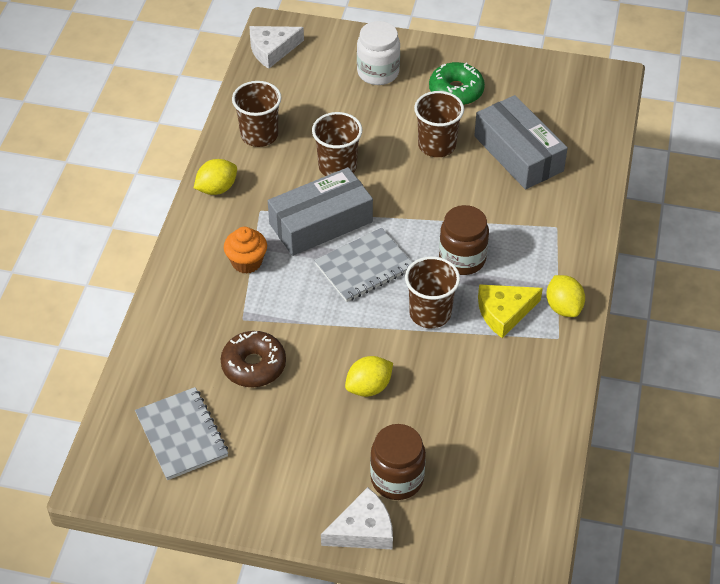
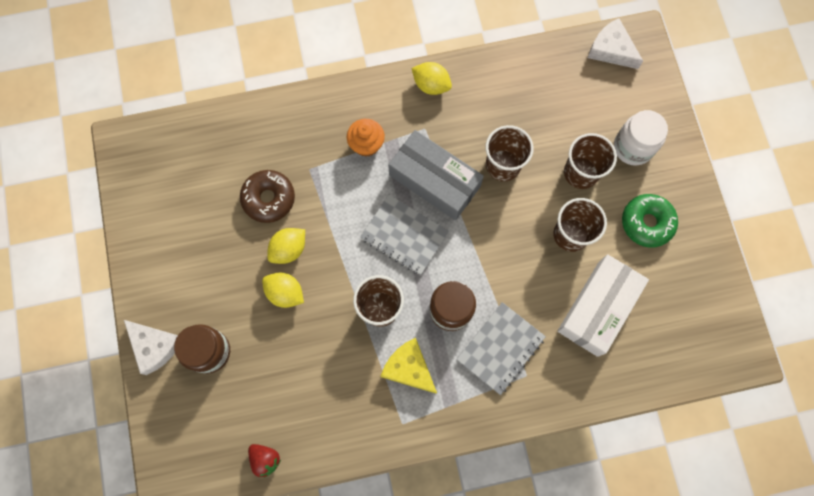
camera: 65 degrees right, 25 degrees up
(182, 435) = (185, 179): grey notebook -> grey notebook (500, 348)
(259, 135) = (506, 88): brown cup -> brown cup (581, 173)
(518, 153) = (598, 308): grey box -> white box
(541, 467) = (265, 459): none -> red strawberry
(563, 307) = (437, 416): yellow lemon -> yellow lemon (289, 249)

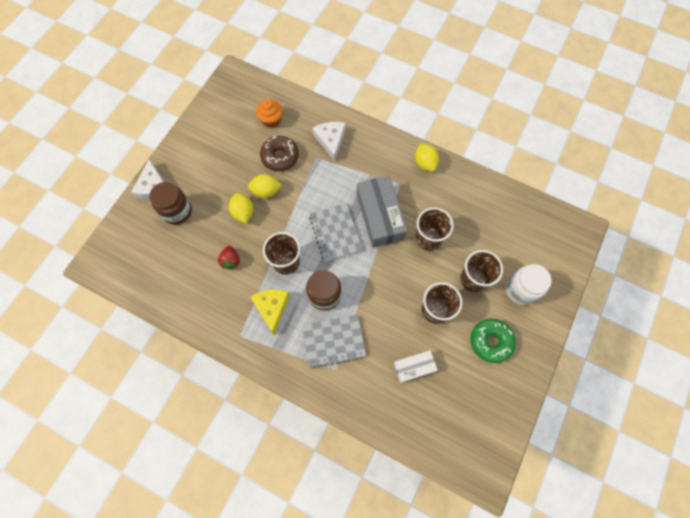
camera: 40 degrees right, 5 degrees down
(265, 459) = (152, 291): red strawberry -> red strawberry (231, 260)
(366, 144) = (359, 168): orange cupcake -> orange cupcake (271, 120)
(598, 308) = (414, 367): white box -> white box, size x0.55
(611, 49) = (556, 222): white cheese -> white cheese (330, 140)

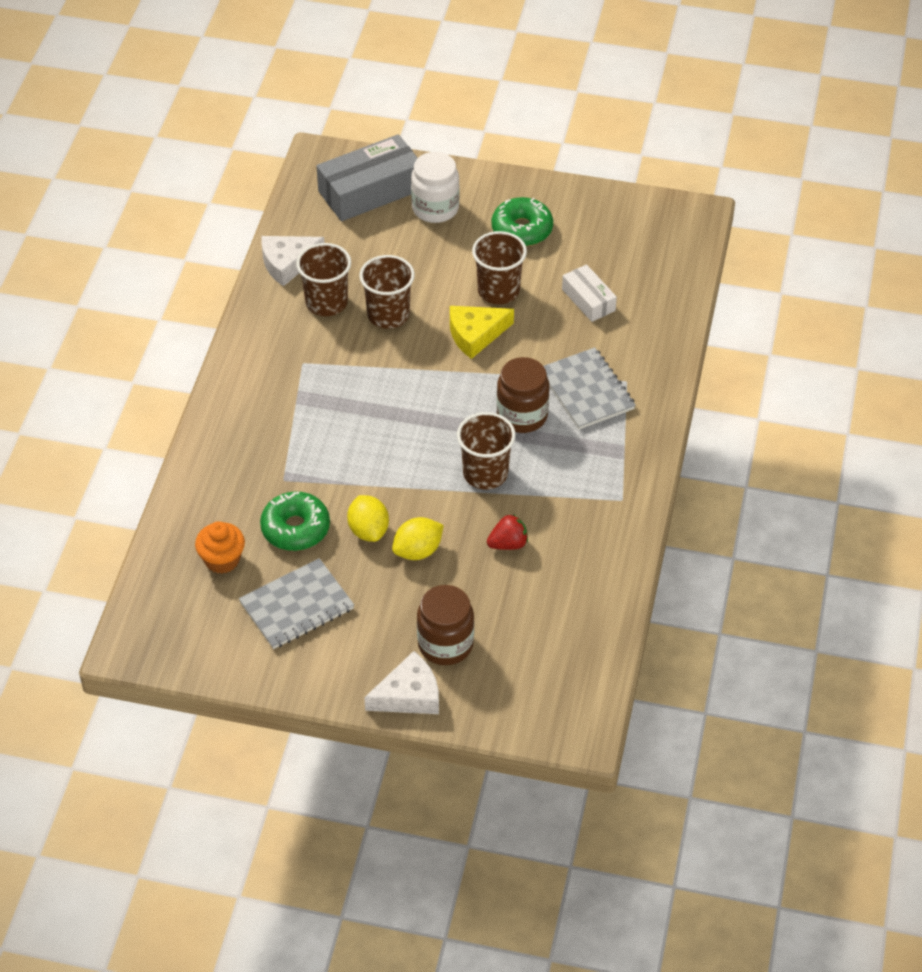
camera: 105 degrees left, 20 degrees down
(272, 308) = (565, 473): yellow cheese -> yellow cheese (475, 334)
(280, 157) = (295, 528): brown donut -> green donut
(330, 140) = (243, 467): white cheese -> white cheese (287, 263)
(335, 233) = (415, 424): grey notebook -> grey notebook (297, 606)
(380, 216) = (369, 376): grey box -> grey box (370, 190)
(425, 163) = (255, 339): yellow lemon -> none
(473, 279) = (437, 257): brown cup -> brown cup (326, 302)

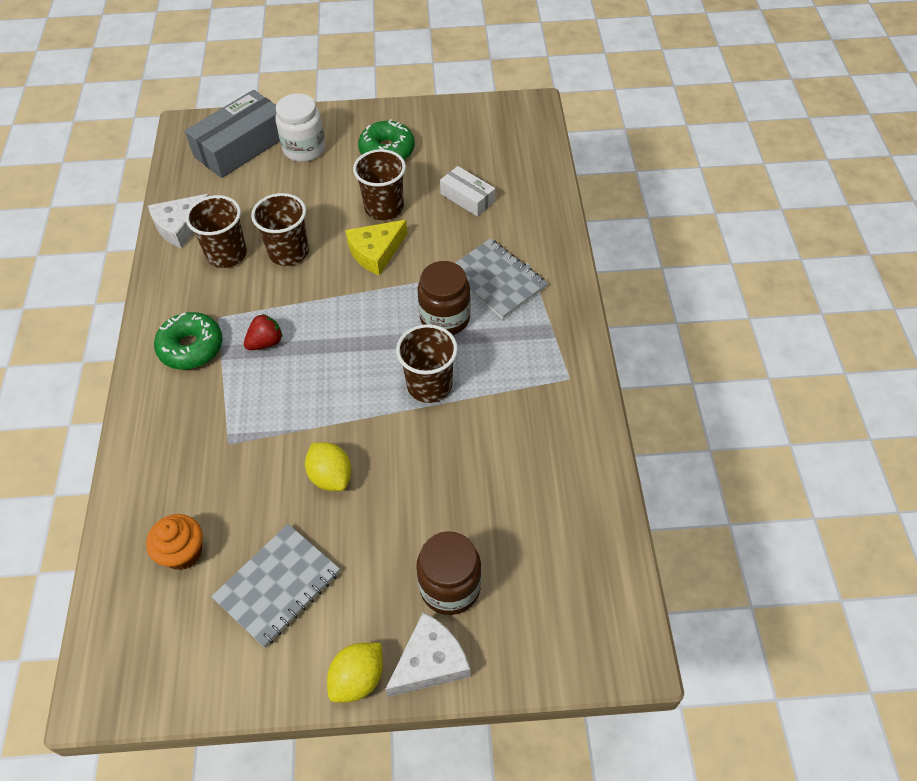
camera: 15 degrees left, 5 degrees up
(295, 528) = (254, 494): green donut -> green donut (191, 347)
(418, 551) = (388, 486): yellow lemon -> yellow lemon (358, 679)
(508, 544) = (476, 454): red strawberry -> red strawberry (265, 342)

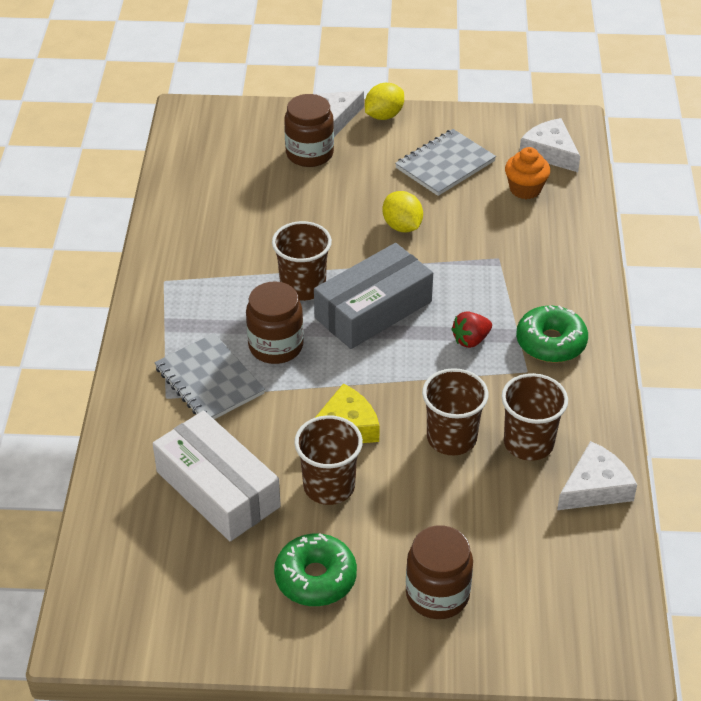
camera: 175 degrees left, 10 degrees down
(139, 626) = (550, 152): none -> white cheese
(241, 146) = (532, 610): grey box -> grey box (373, 310)
(304, 149) = (437, 594): white jar -> brown jar
(467, 198) = (217, 489): white box -> white box, size x1.81

